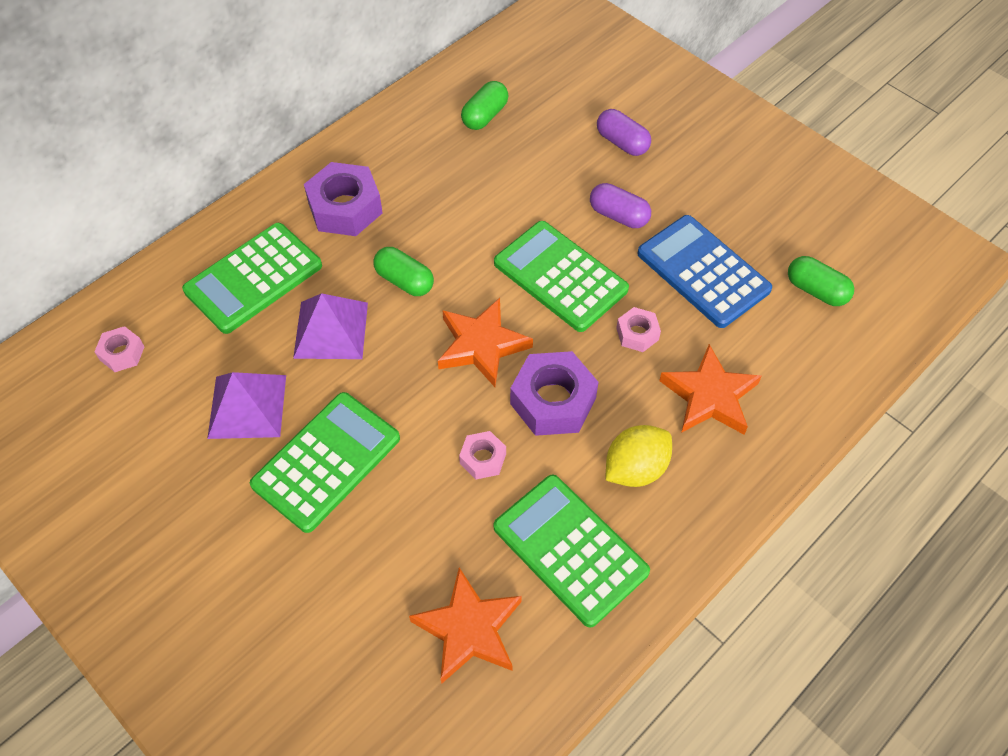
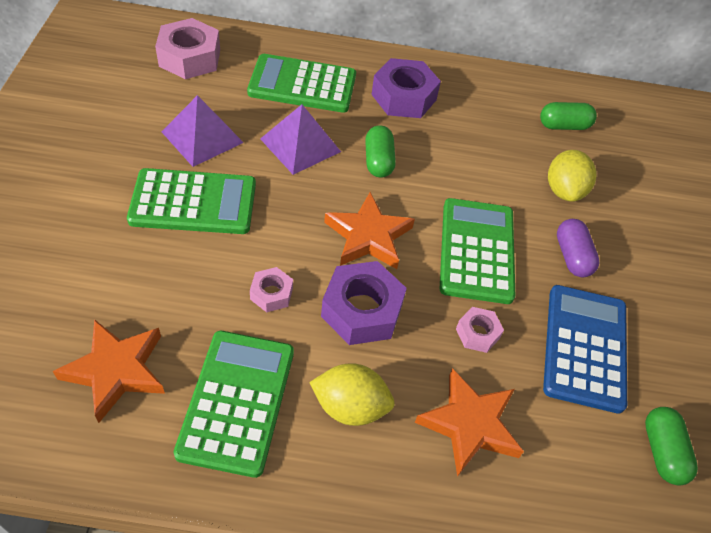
camera: 45 degrees right, 5 degrees down
(122, 353) = (189, 58): pink nut -> pink nut, size x1.88
(551, 170) = (564, 190): none -> yellow lemon
(622, 142) = (640, 220): purple capsule -> none

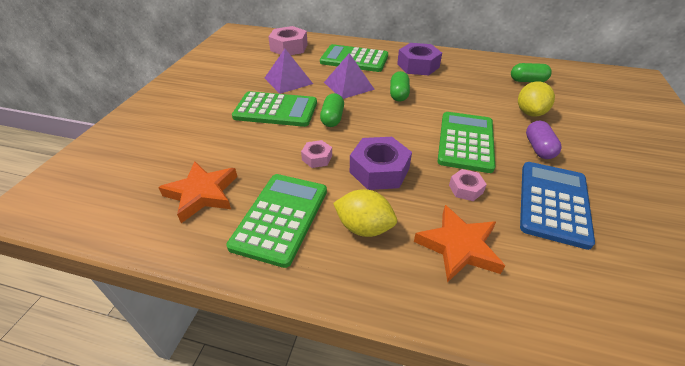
camera: 15 degrees right, 10 degrees down
(368, 236) = (388, 131): orange star -> none
(662, 451) = (632, 281): green capsule -> green capsule (332, 118)

